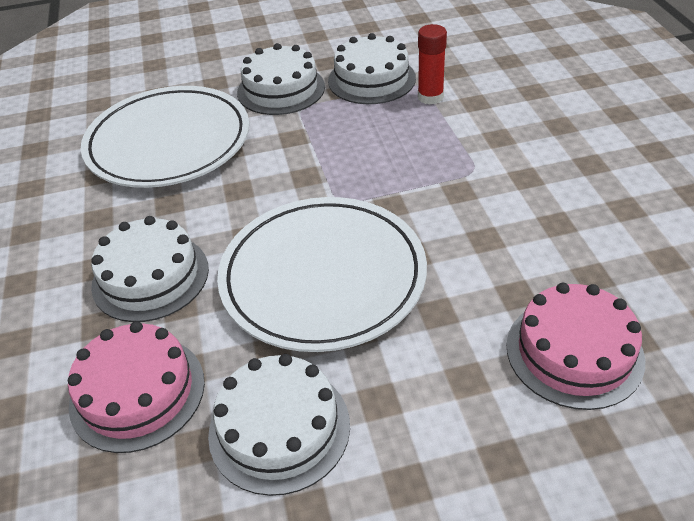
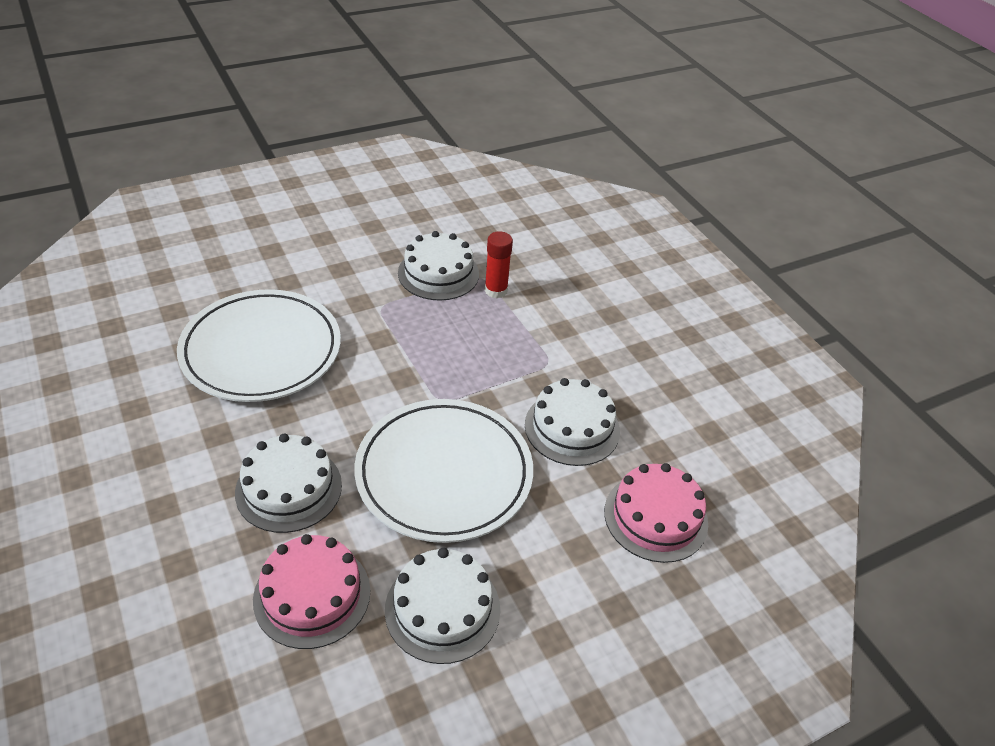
camera: 20 degrees left, 0 degrees up
(281, 89) = (355, 287): white cake -> white cake (572, 428)

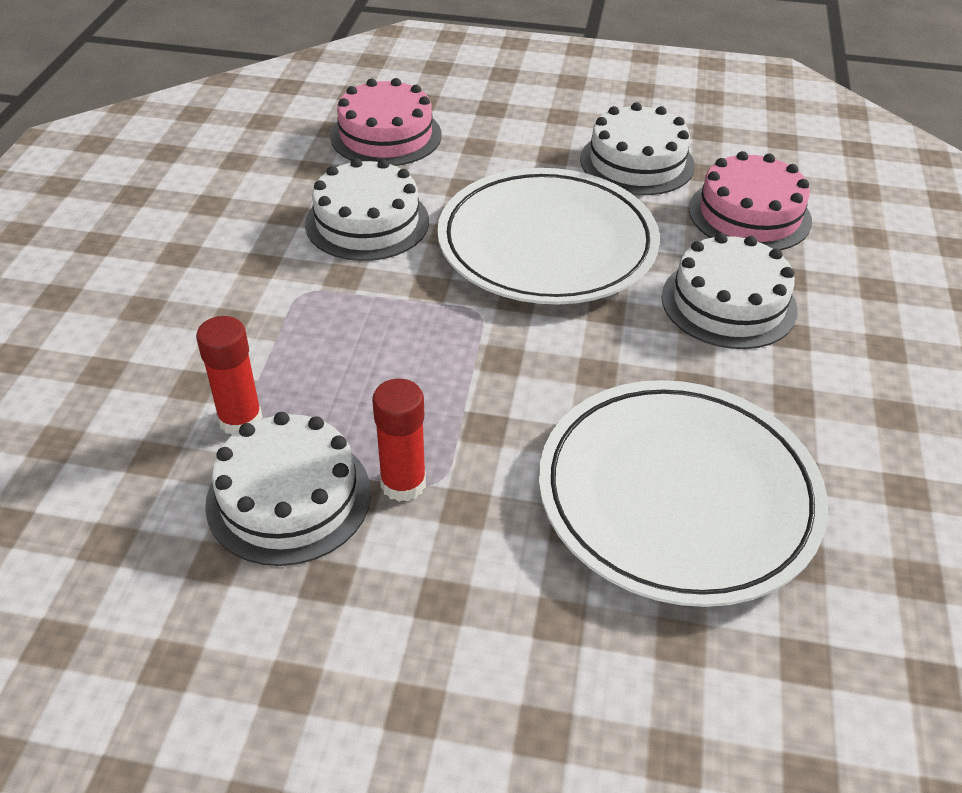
camera: 140 degrees left, 0 degrees up
(396, 299) = (403, 483): none -> red glue stick

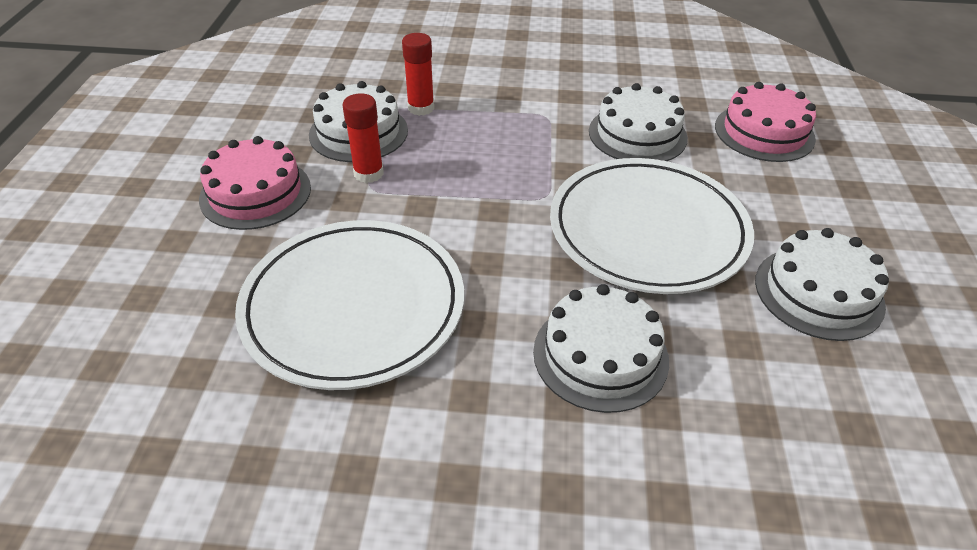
camera: 85 degrees right, 0 degrees up
(749, 215) = (765, 385): pink cake -> pink cake (255, 193)

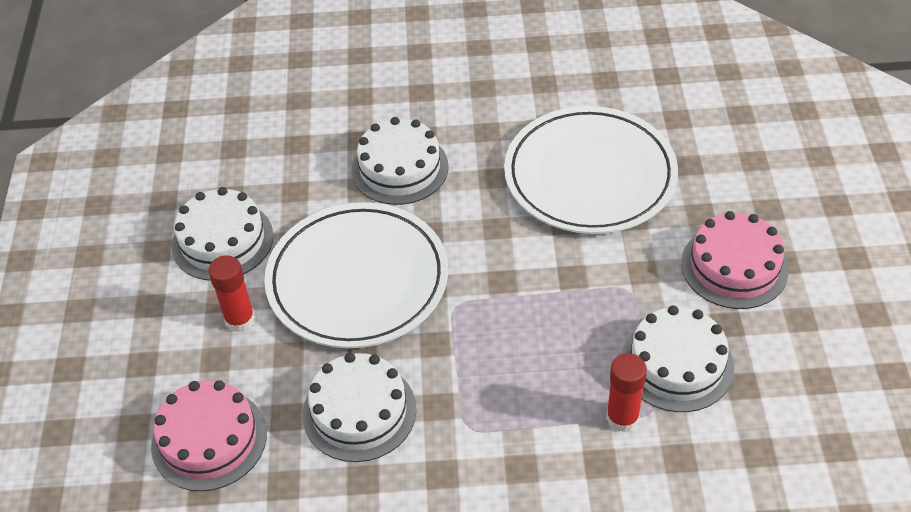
camera: 175 degrees right, 5 degrees up
(368, 173) = (638, 307): red glue stick -> red glue stick (240, 319)

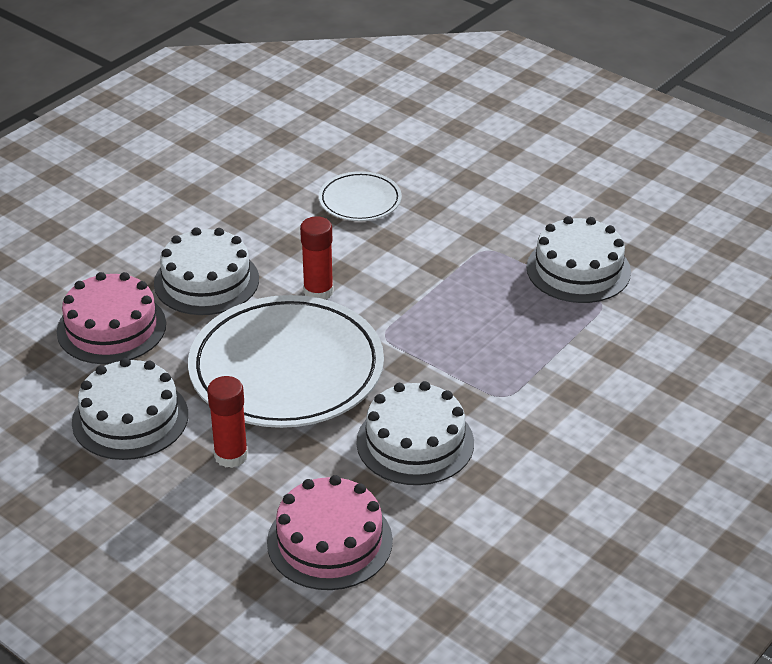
camera: 50 degrees left, 10 degrees down
(590, 176) = (360, 200): white plate -> white plate, size x0.48
(622, 418) = (590, 320): red glue stick -> red glue stick (318, 292)
(734, 266) = (533, 194): pink cake -> pink cake (111, 328)

